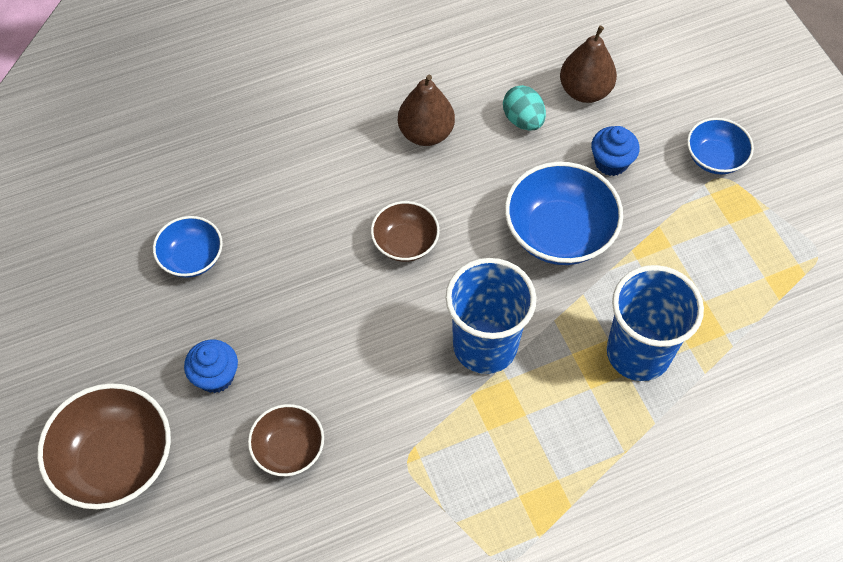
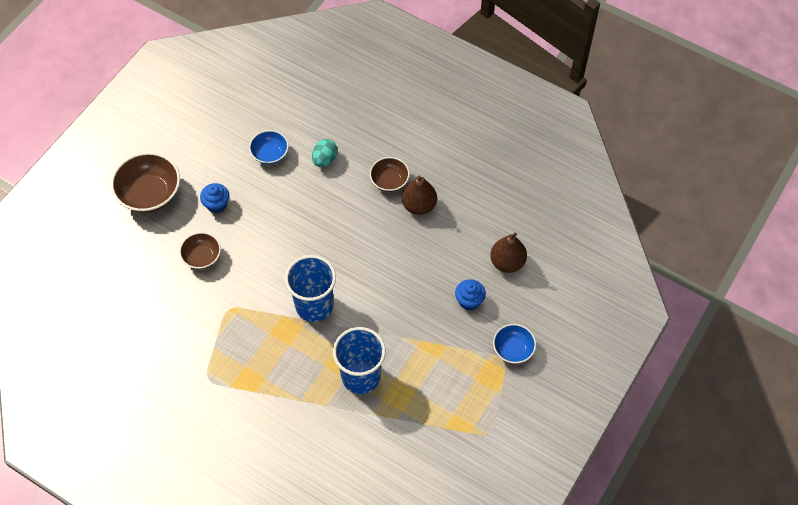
camera: 55 degrees right, 0 degrees up
(405, 243) = (346, 236): brown bowl -> brown bowl (389, 181)
(523, 120) = (463, 244): turquoise egg -> turquoise egg (325, 159)
(559, 233) = (405, 301): blue bowl -> none

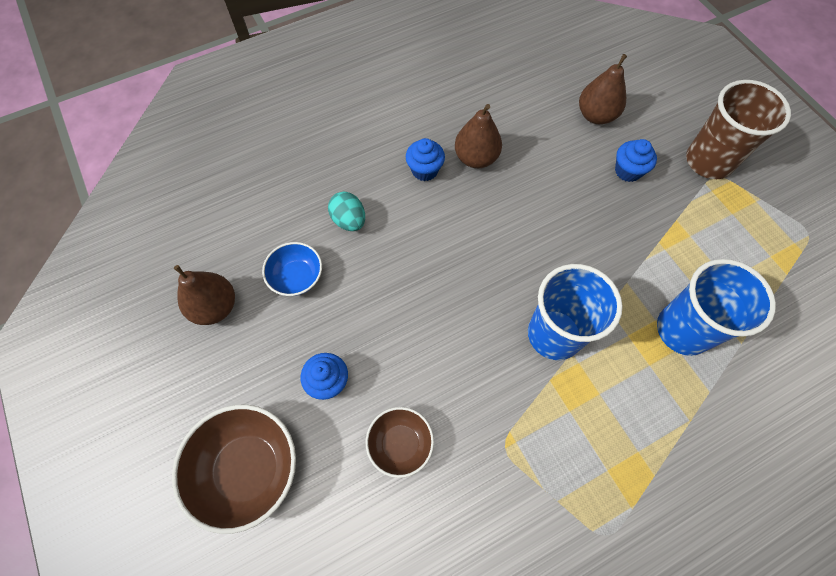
camera: 60 degrees left, 5 degrees up
(227, 126) = (215, 307): none -> brown pear
(389, 181) = (424, 170): brown bowl -> blue cupcake
(513, 349) = (708, 161): blue bowl -> brown cup

